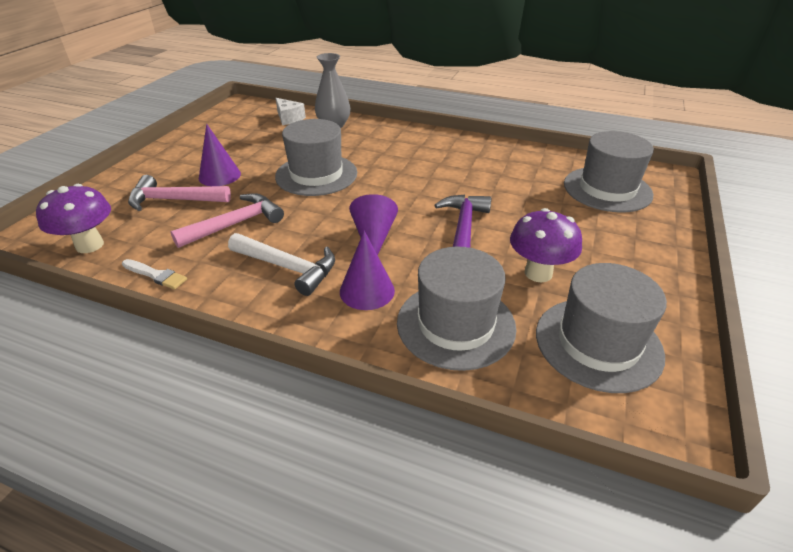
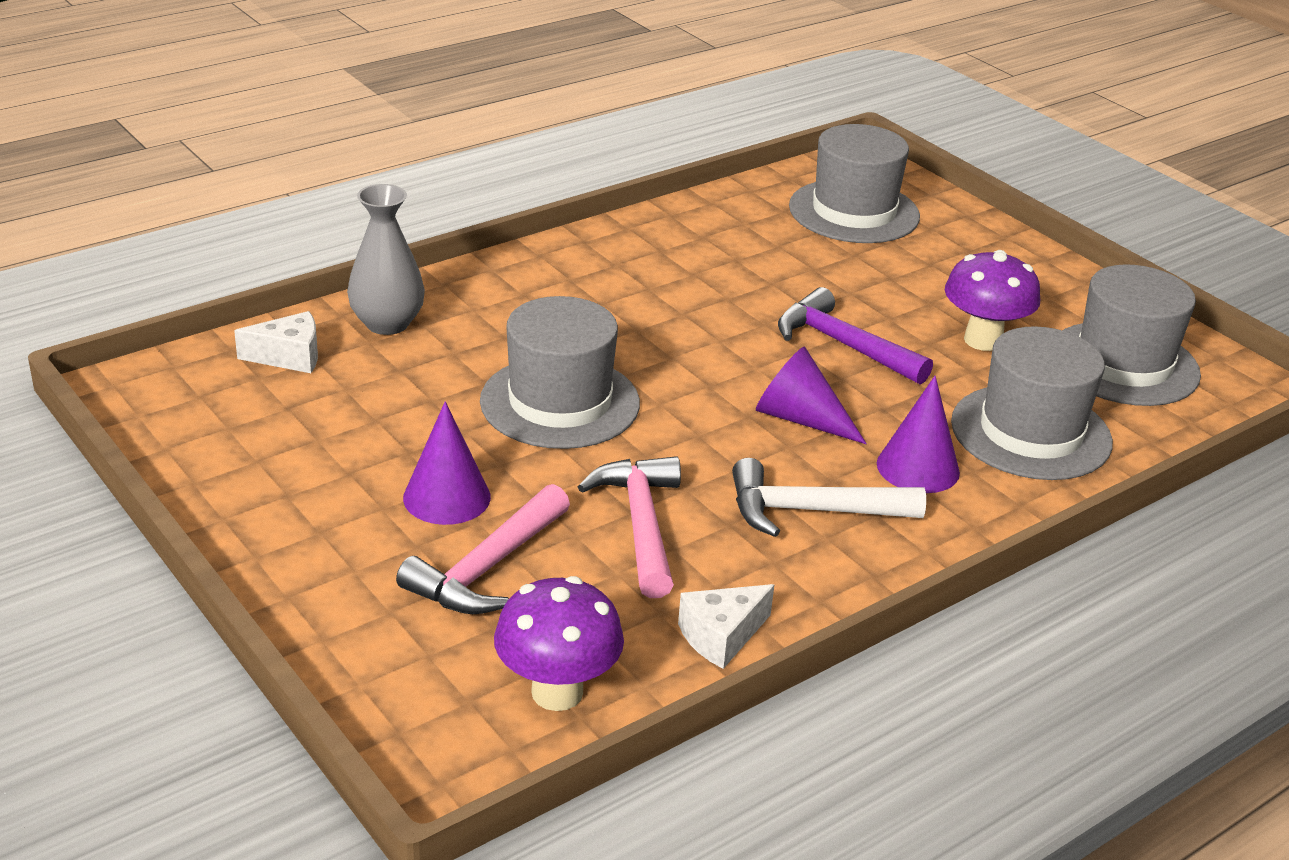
camera: 60 degrees left, 5 degrees down
(156, 275) = (721, 636): white brush -> white cheese
(288, 267) = (810, 511): white hammer -> white hammer turned 150 degrees counterclockwise

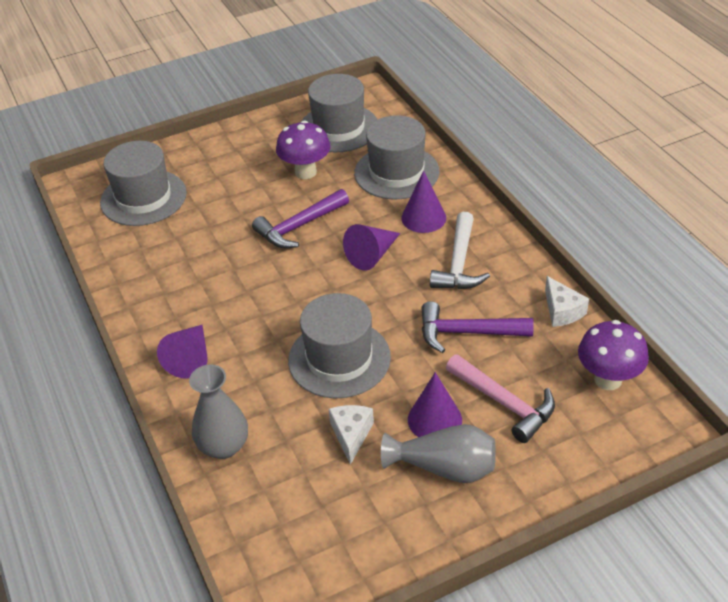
camera: 75 degrees left, 10 degrees up
(289, 357) = (256, 506): white cheese -> white cheese (351, 435)
(352, 510) = (444, 468): none -> grey vase
(540, 283) = (190, 358): none -> purple cone
(641, 524) = (466, 333): pink hammer -> purple hammer

